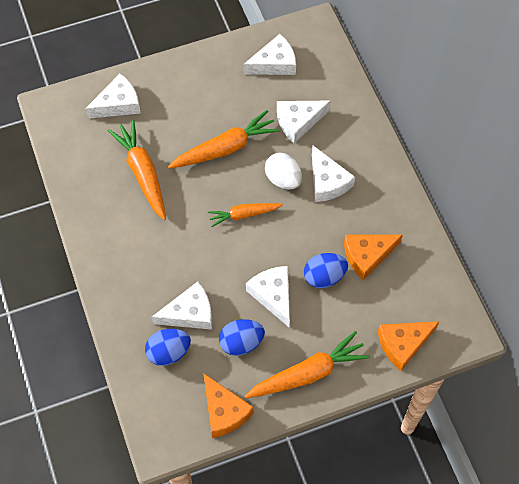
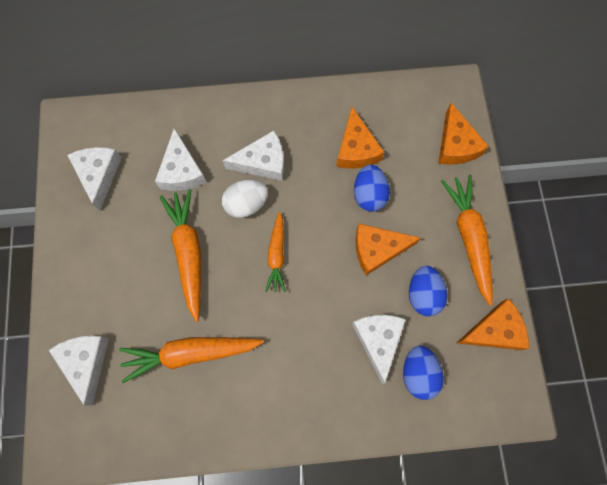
camera: 75 degrees left, 10 degrees up
(273, 295) = (377, 249): white cheese -> orange cheese

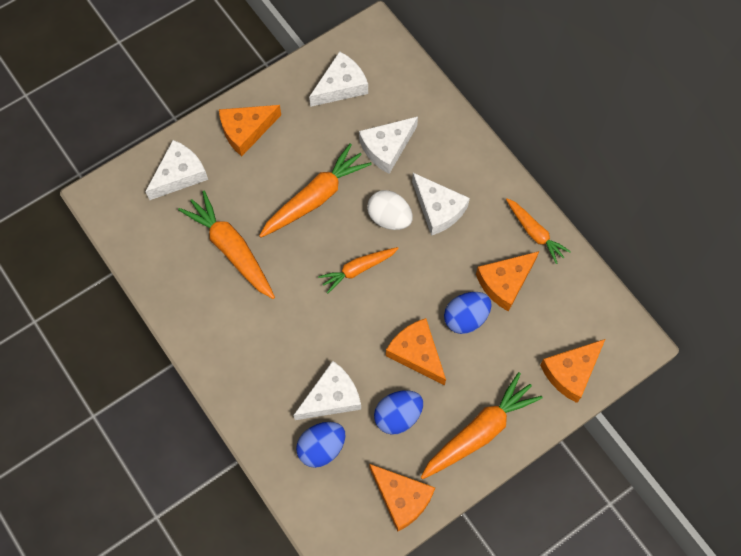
camera: 60 degrees right, 5 degrees down
(84, 278) = (246, 131): none -> orange cheese
(328, 104) = (535, 233): none -> orange carrot

